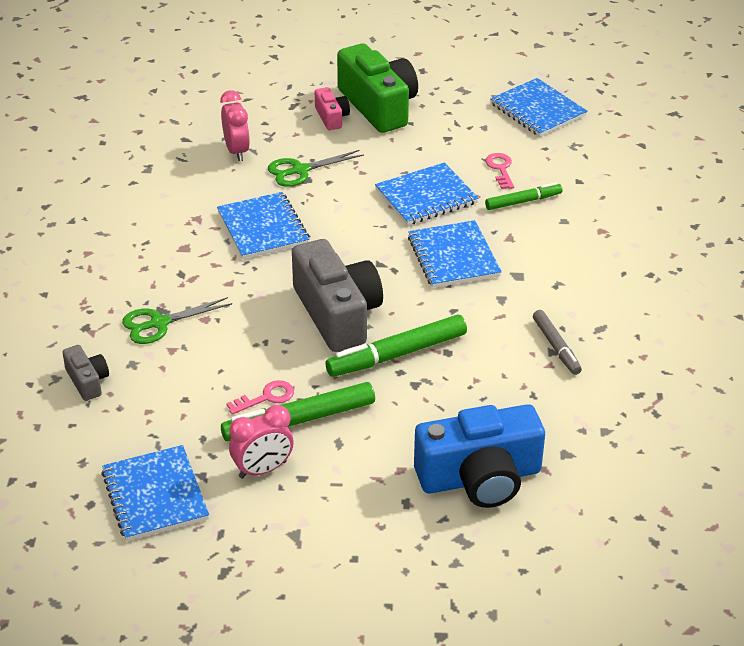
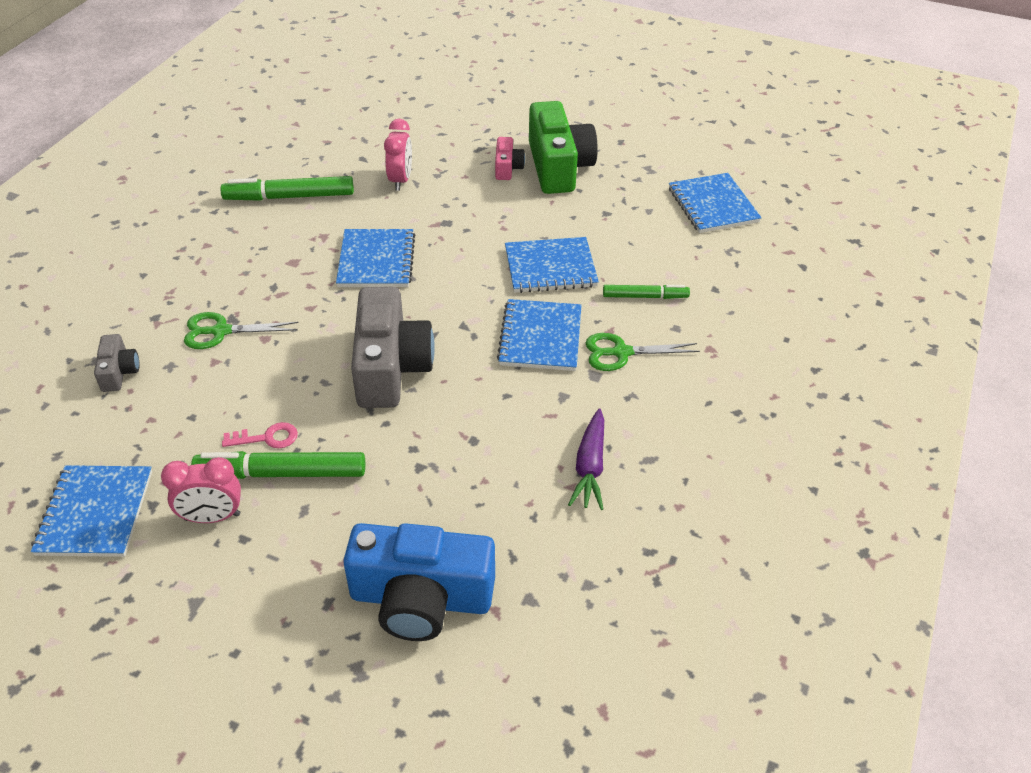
camera: 20 degrees right, 5 degrees up
(300, 170) = (447, 212): green scissors -> green scissors (621, 352)
(397, 354) = (421, 428): green marker -> green marker (290, 197)
(500, 169) = (641, 257): pink key -> none
(556, 347) = (590, 467): grey marker -> purple carrot

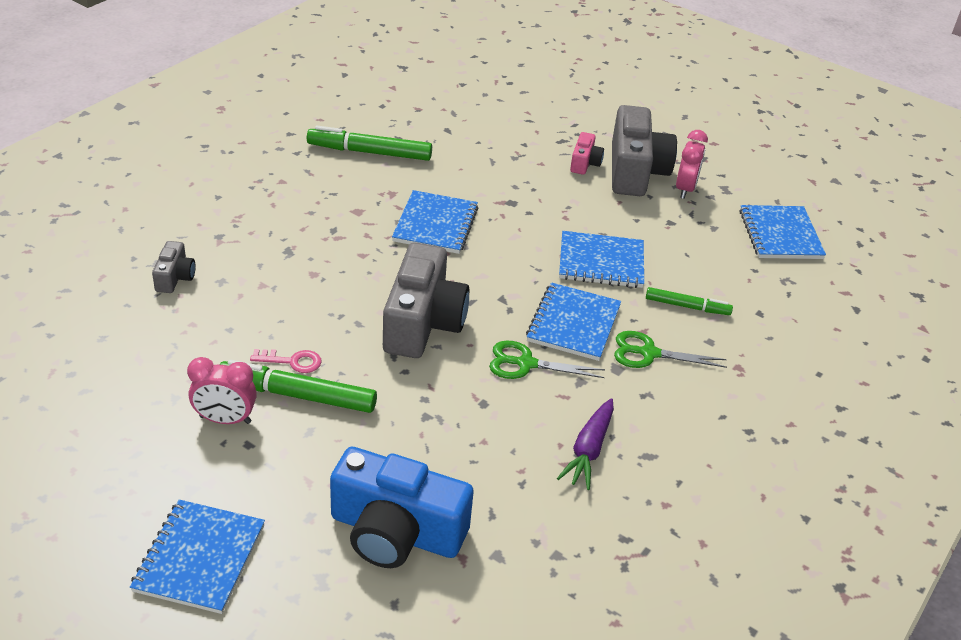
camera: 10 degrees right, 5 degrees down
(95, 513) = (123, 394): blue notebook -> blue notebook (200, 558)
(221, 331) = (275, 260): green scissors -> green scissors (526, 364)
(400, 180) = (478, 156): pink clock -> pink clock (685, 189)
(558, 167) = (635, 171): green camera -> grey camera

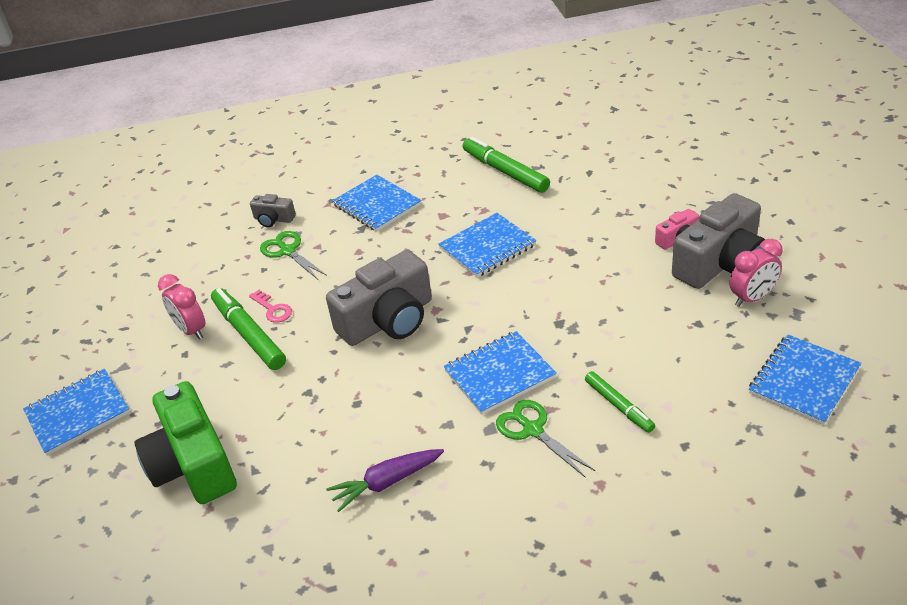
camera: 50 degrees right, 0 degrees up
(175, 277) = (273, 219): grey camera -> grey camera turned 60 degrees clockwise
(396, 531) = (193, 464): blue camera -> green camera
(526, 364) = (423, 388): green scissors -> green scissors (288, 251)
(601, 262) = (587, 332): blue notebook -> blue notebook (377, 205)

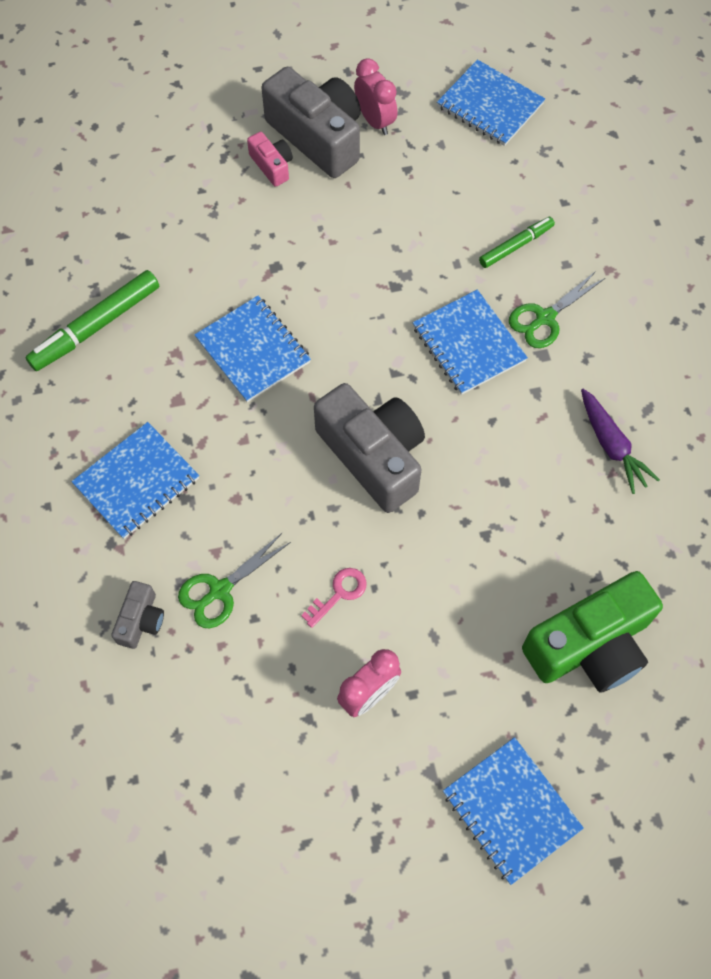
camera: 95 degrees left, 25 degrees up
(249, 335) = (384, 617): green marker -> none

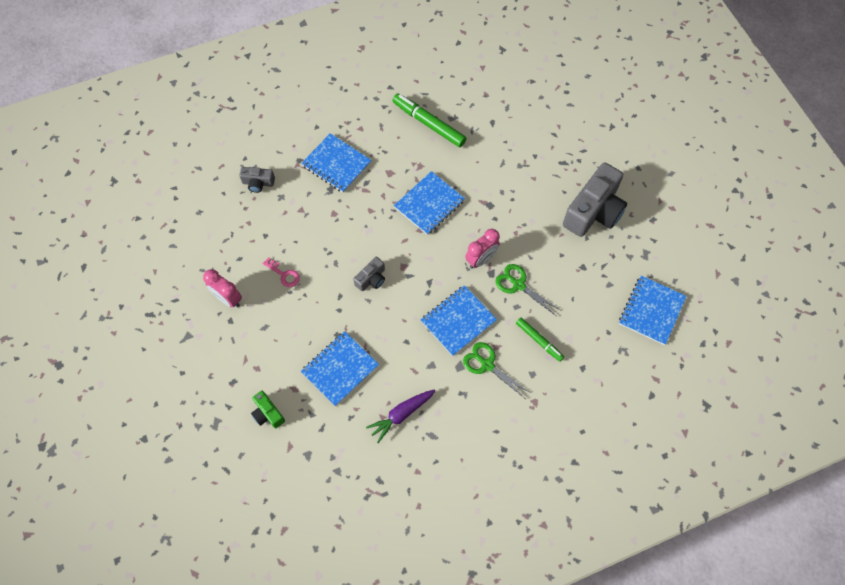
camera: 80 degrees right, 0 degrees up
(220, 590) = (279, 216): green scissors -> green scissors (519, 285)
(272, 166) = (563, 190): pink camera -> none
(373, 456) = (371, 279): grey camera -> grey camera, size x0.47
(375, 121) = (616, 242): pink clock -> pink clock (481, 259)
(511, 810) = (169, 380): blue notebook -> blue notebook (340, 369)
(590, 645) = (268, 413): green camera -> green camera, size x0.47

